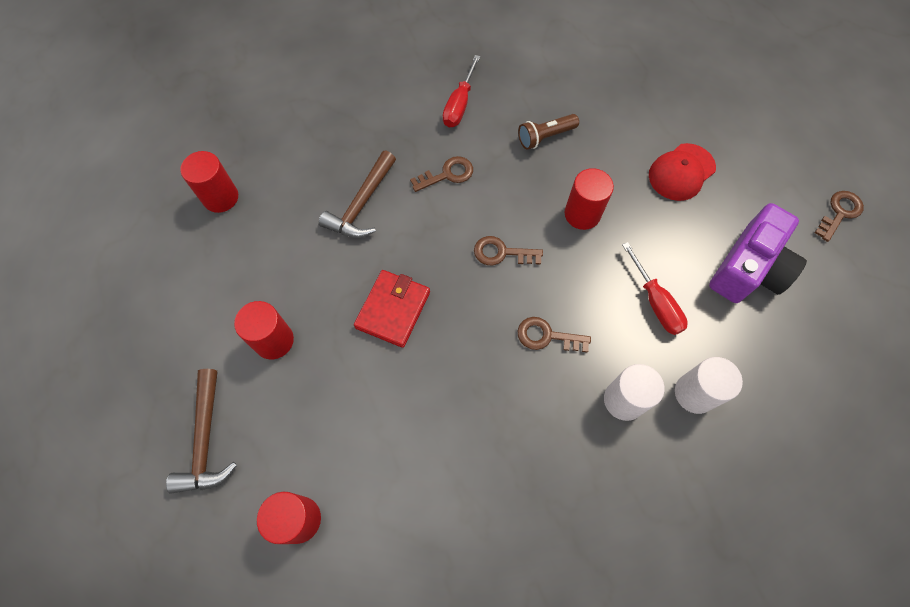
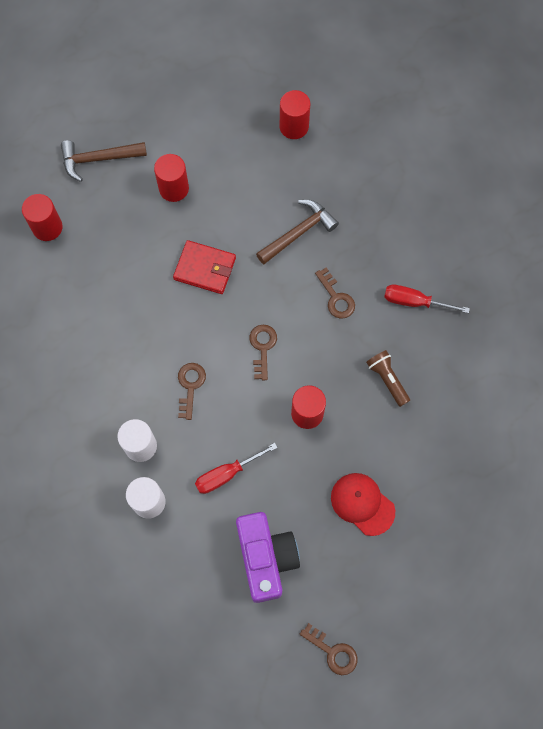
camera: 85 degrees right, 5 degrees up
(361, 204) = (298, 233): brown hammer -> brown hammer turned 120 degrees clockwise
(749, 268) = (266, 558): purple camera -> purple camera turned 135 degrees counterclockwise

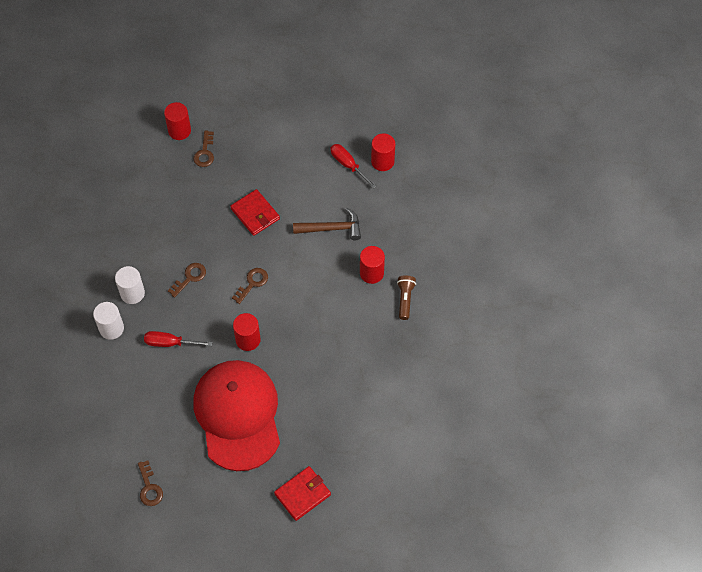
camera: 35 degrees right, 10 degrees down
(98, 159) = (243, 108): brown hammer -> none
(174, 188) = (275, 154): red cylinder -> red cylinder (371, 273)
(266, 558) = (154, 407): purple camera -> none
(336, 298) = (323, 283): brown key -> brown key (205, 152)
(362, 504) = (238, 415): red cap -> red cap, size x2.18
(387, 380) = (314, 352): brown flashlight -> brown flashlight (405, 299)
(415, 302) = (372, 317): red screwdriver -> red screwdriver (348, 165)
(496, 542) = (302, 494): none -> red wallet

